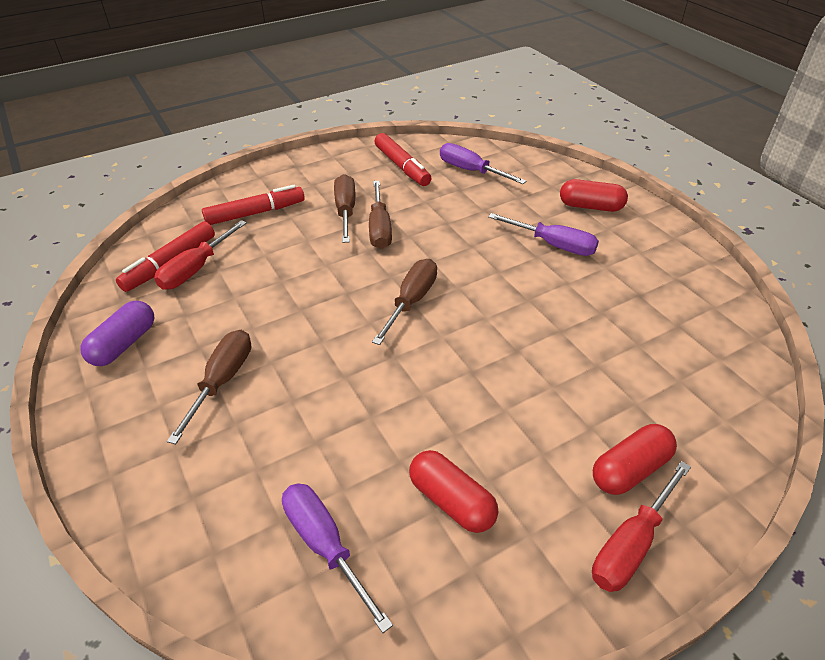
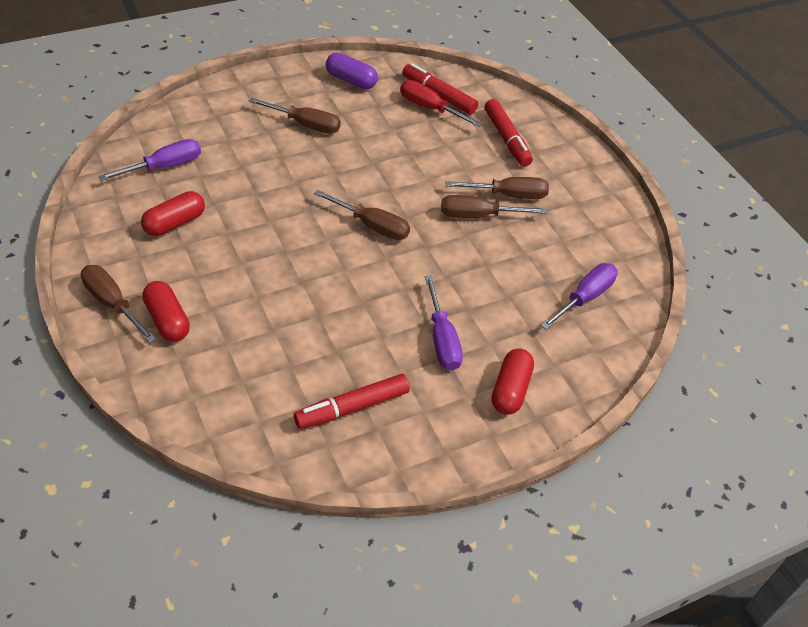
camera: 90 degrees right, 5 degrees up
(402, 166) = (592, 242): red marker -> red marker (353, 407)
(553, 245) = (442, 339): purple screwdriver -> purple screwdriver turned 45 degrees counterclockwise
(631, 543) = (113, 304): red screwdriver -> brown screwdriver

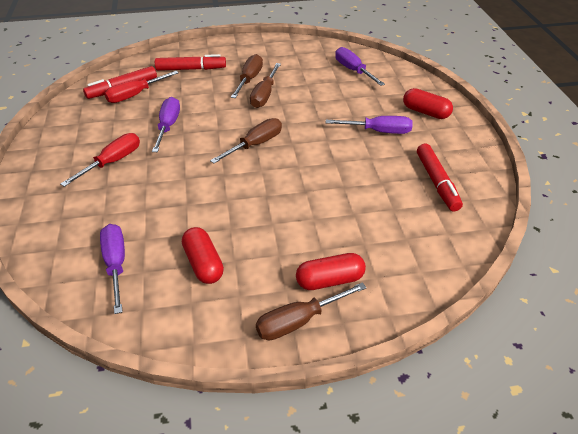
camera: 70 degrees left, 5 degrees down
(305, 124) = (112, 162): brown screwdriver -> red screwdriver
(351, 80) = (71, 128): purple capsule -> none
(380, 148) = (168, 126): none -> purple screwdriver

